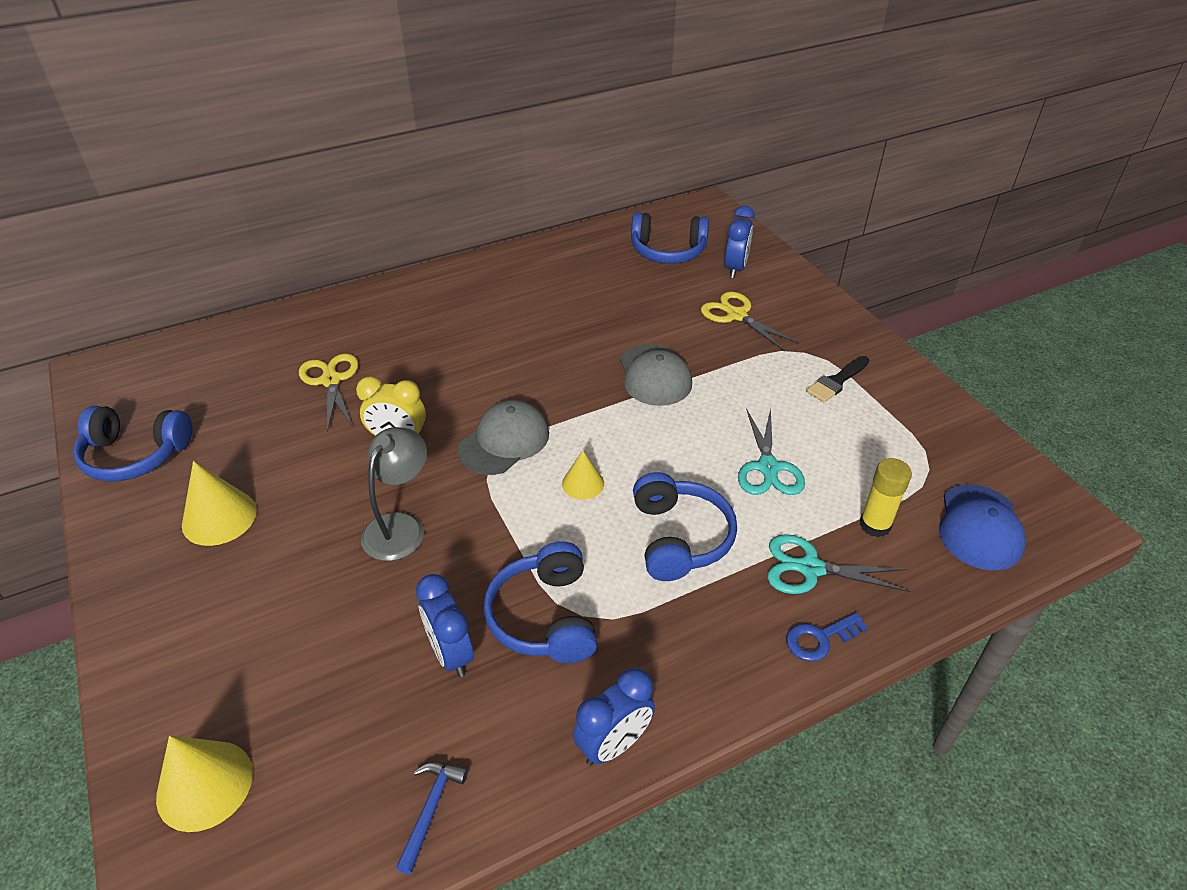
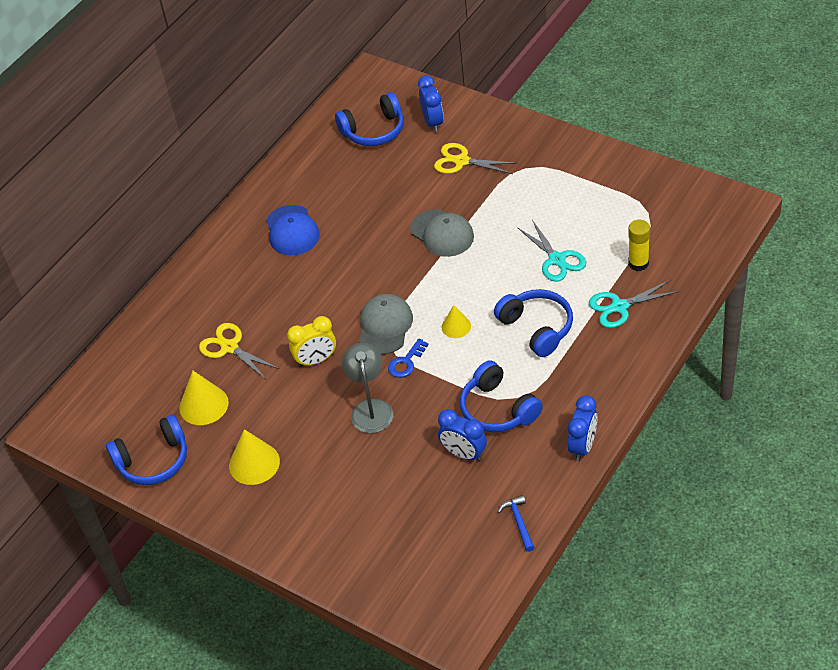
camera: 25 degrees left, 5 degrees up
(205, 785) = (397, 577): yellow cone -> yellow cone (204, 405)
(819, 639) = (648, 341): blue key -> blue key (406, 362)
(836, 381) = (559, 179): black brush -> none
(979, 527) = (694, 235): blue cap -> blue cap (292, 231)

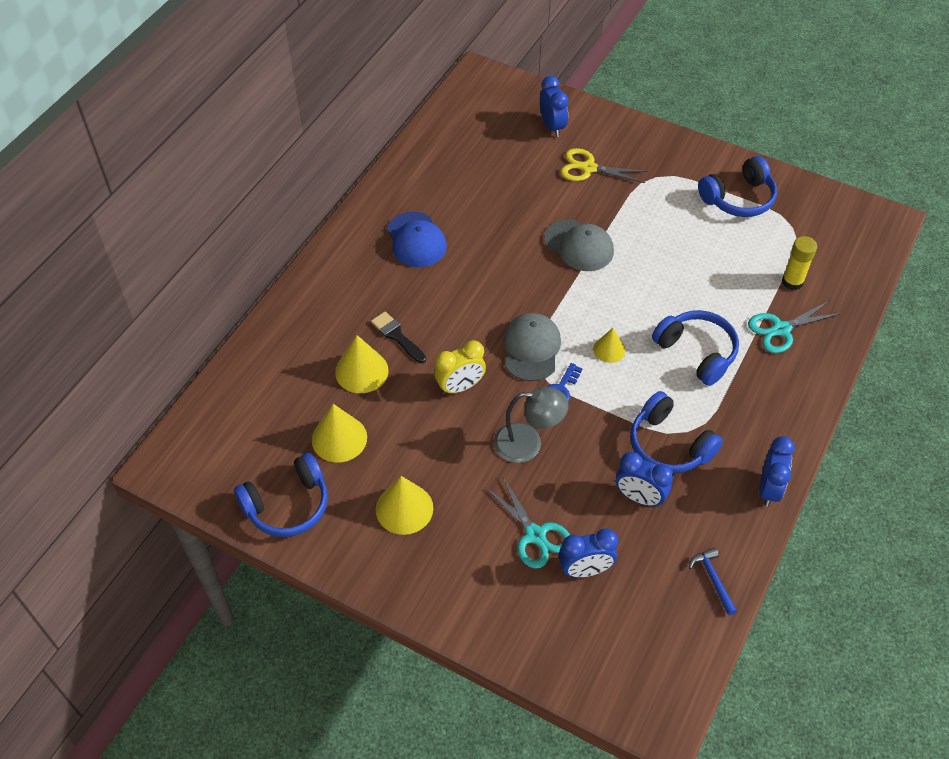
camera: 10 degrees left, 5 degrees up
(229, 347) = (361, 371): yellow scissors -> yellow cone
(264, 316) = (397, 336): none -> black brush
(370, 408) = (528, 443): grey lamp -> grey lamp turned 105 degrees clockwise
(374, 131) = (491, 133): blue headphones -> blue headphones (738, 198)
(406, 514) = (585, 570): none -> blue clock
(557, 259) = (705, 276): turquoise scissors -> turquoise scissors (535, 535)

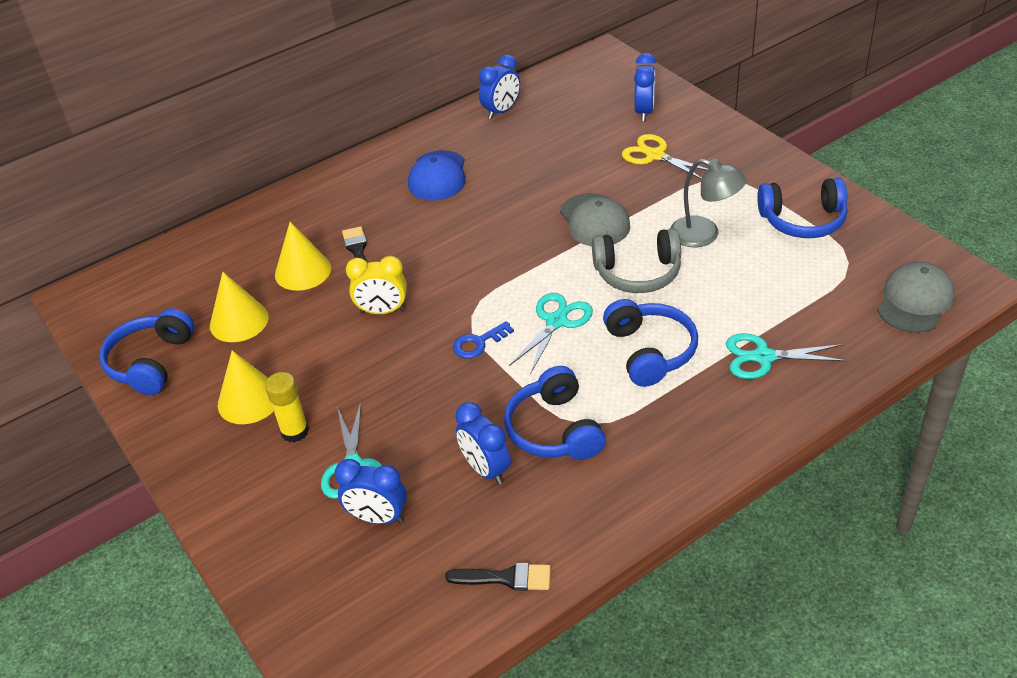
camera: 30 degrees right, 10 degrees down
(288, 505) = (151, 362): blue headphones -> blue headphones turned 105 degrees clockwise
(528, 443) = (410, 381): grey lamp -> grey lamp (704, 235)
(531, 348) = (477, 298): grey cap -> grey cap (915, 301)
(609, 349) = (556, 321): yellow cone -> turquoise scissors
(644, 284) = (638, 273): none -> grey headphones
(713, 579) = (506, 578): blue hammer -> black brush
(769, 489) = (636, 510): blue clock -> blue clock (501, 111)
(792, 282) = (810, 315): yellow glue stick -> yellow glue stick (295, 431)

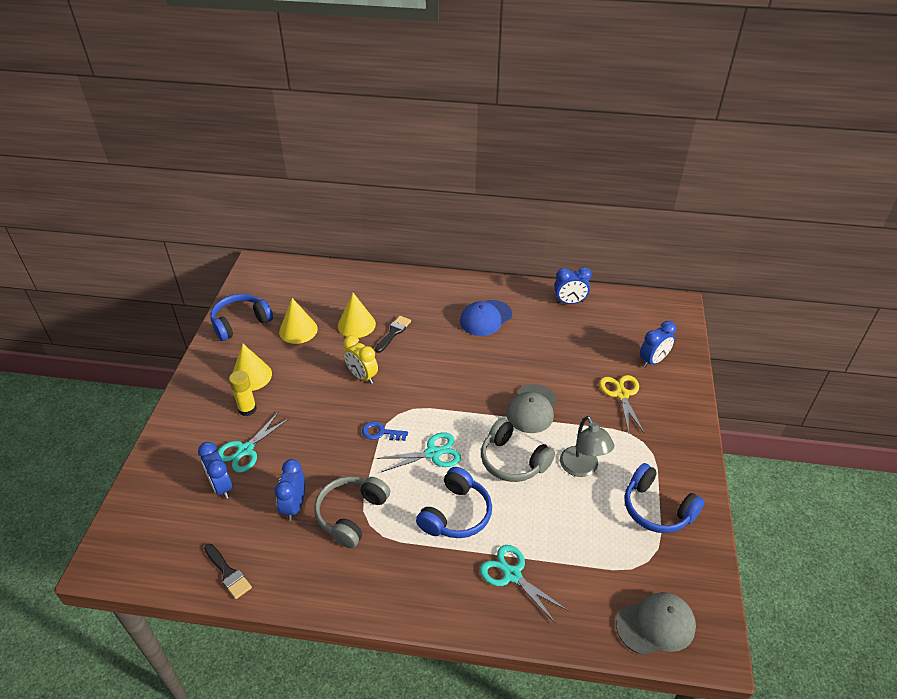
camera: 40 degrees right, 0 degrees up
(554, 430) = (351, 514): blue headphones -> grey headphones

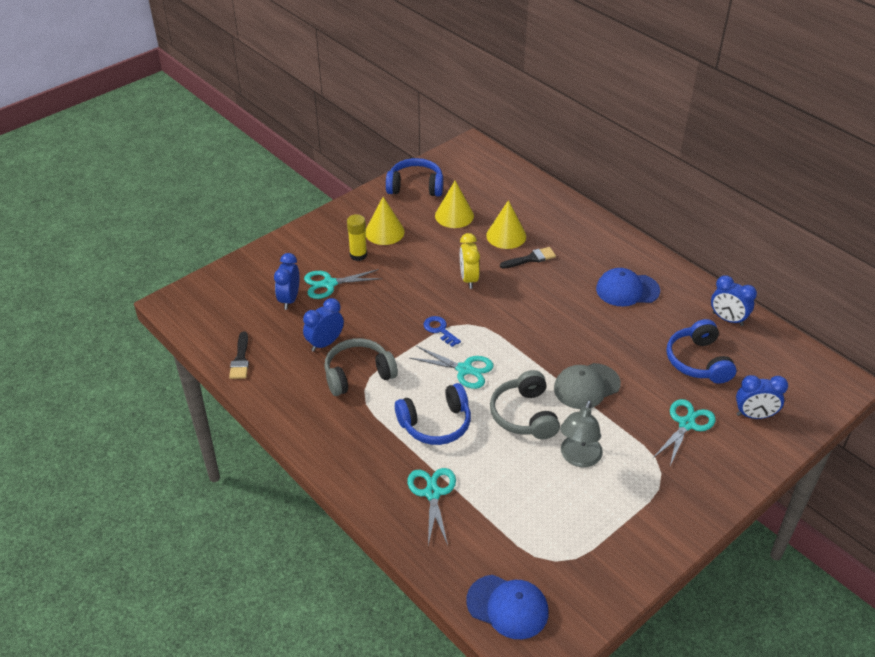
camera: 40 degrees right, 0 degrees up
(621, 394) = (686, 424): yellow scissors -> turquoise scissors
(656, 625) = (507, 607): grey cap -> blue cap
(657, 509) = (610, 530): blue headphones -> blue headphones (698, 361)

